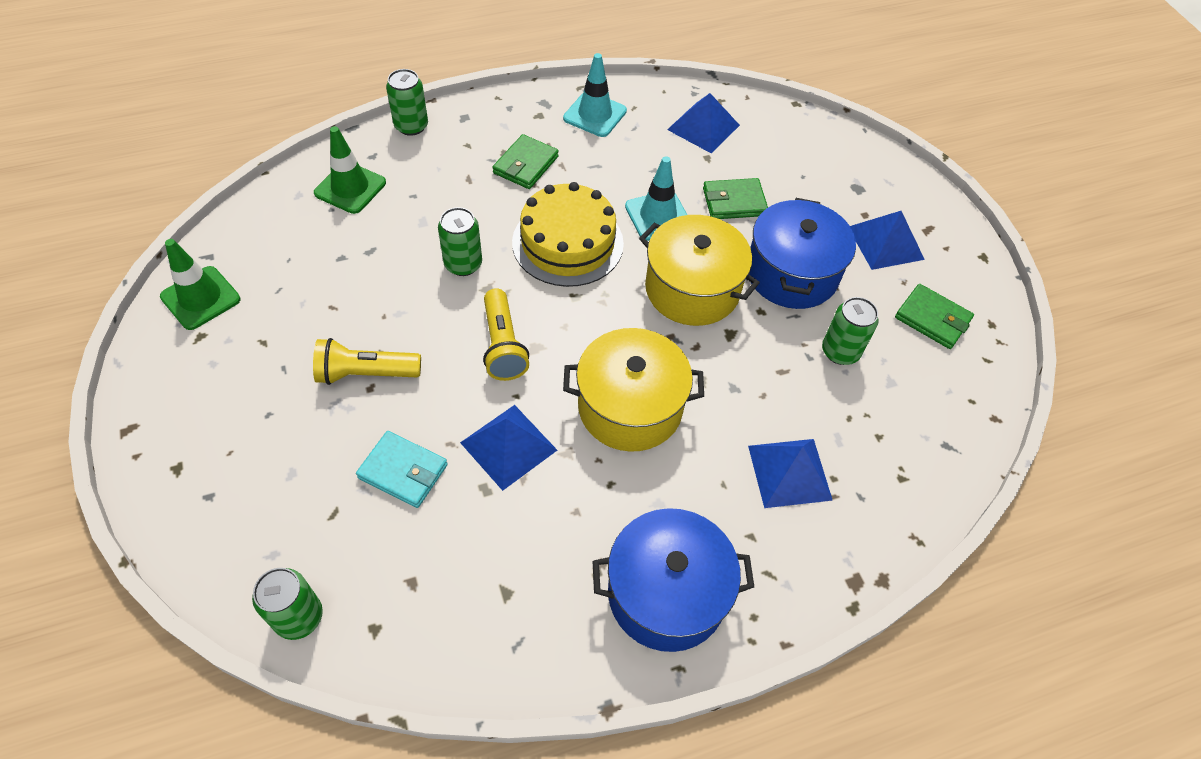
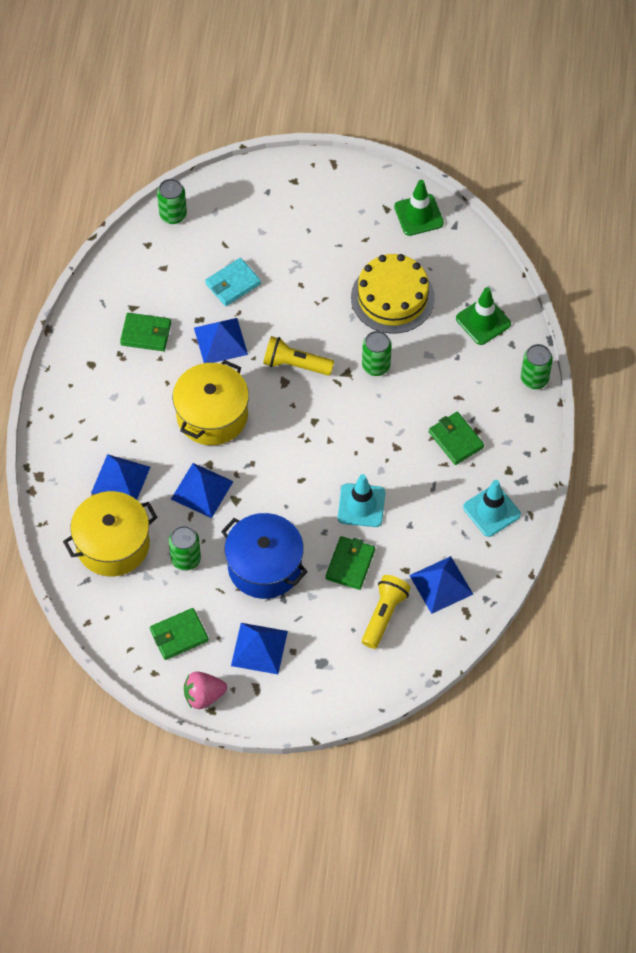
camera: 120 degrees right, 5 degrees up
(366, 373) = (312, 285): yellow flashlight -> yellow flashlight (384, 615)
(544, 550) = (146, 334): none -> green wallet
(568, 243) = (364, 436): yellow cake -> yellow cake (392, 297)
(666, 593) = (88, 381): blue pot -> none
(692, 289) = (284, 495): yellow pot -> yellow pot (113, 544)
(741, 373) = (202, 490): none -> blue pyramid
(975, 269) = (203, 696): none -> pink strawberry

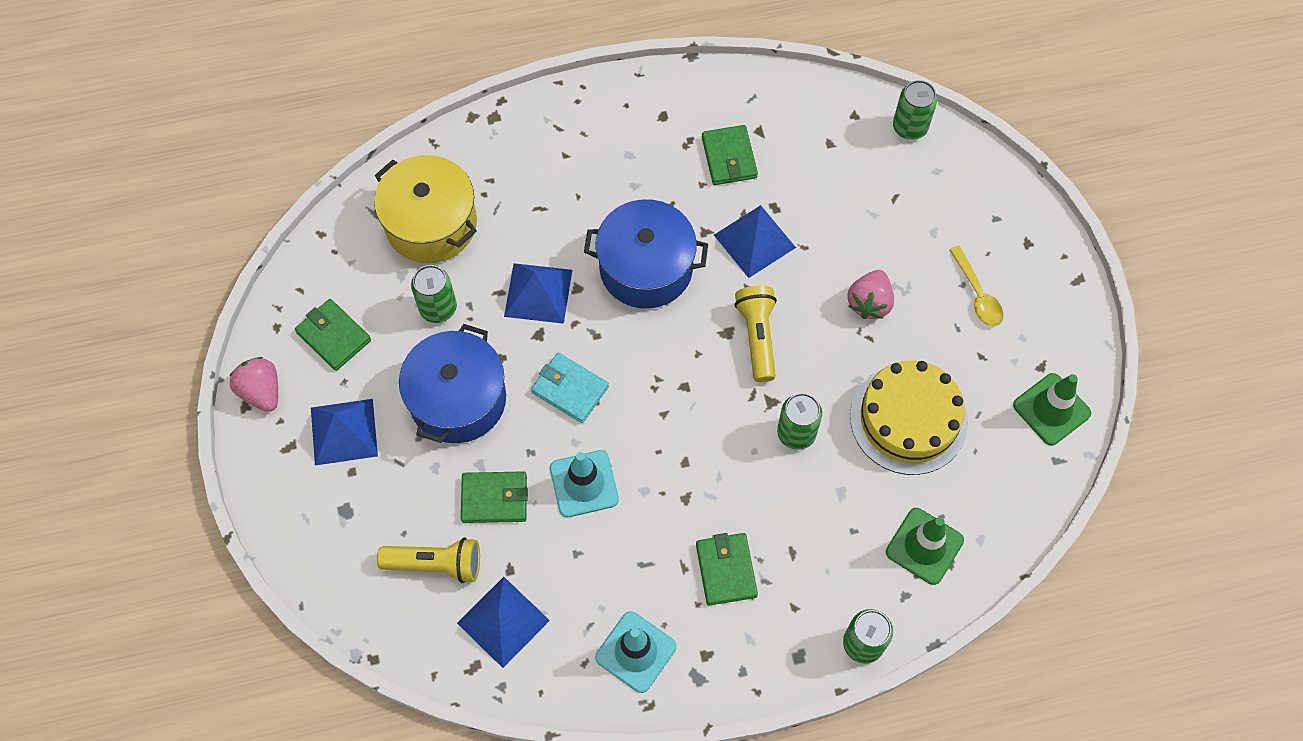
camera: 70 degrees right, 5 degrees up
(120, 479) = (520, 201): blue pyramid -> none
(212, 415) = (646, 268): yellow pot -> blue pot
(233, 284) = (842, 226): turquoise wallet -> turquoise wallet (570, 389)
(298, 289) = (869, 303): none -> pink strawberry
(319, 224) = (977, 294): none -> yellow spoon
(456, 440) = (726, 570): green wallet -> green wallet turned 45 degrees counterclockwise

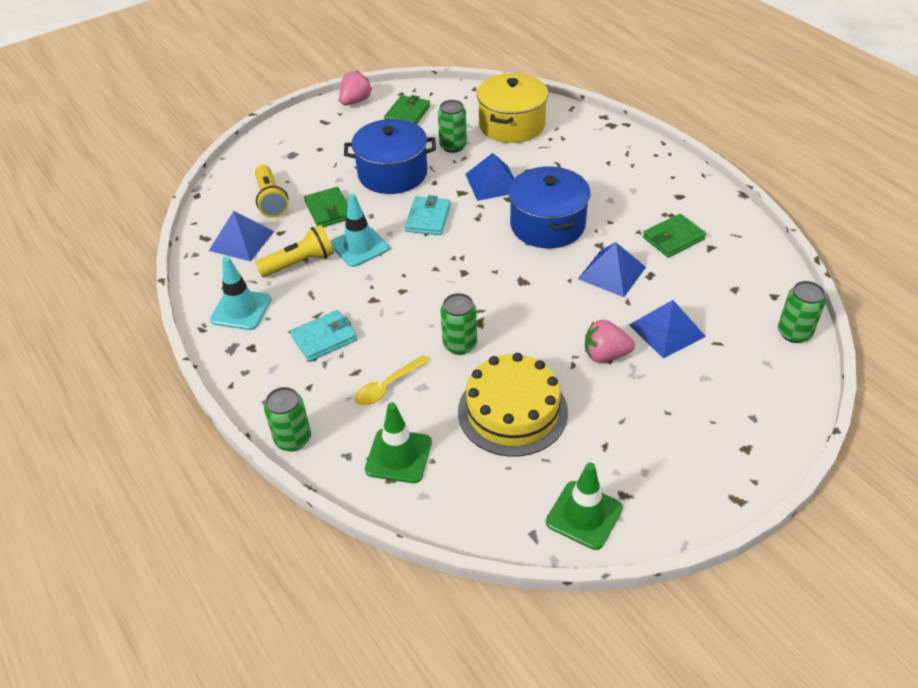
camera: 70 degrees right, 20 degrees down
(343, 431) = (345, 137): blue pyramid -> blue pyramid (666, 330)
(726, 570) = (324, 338): green wallet -> turquoise wallet
(757, 337) = (529, 298): yellow flashlight -> yellow flashlight (299, 263)
(977, 294) = (665, 425): yellow spoon -> yellow spoon (387, 386)

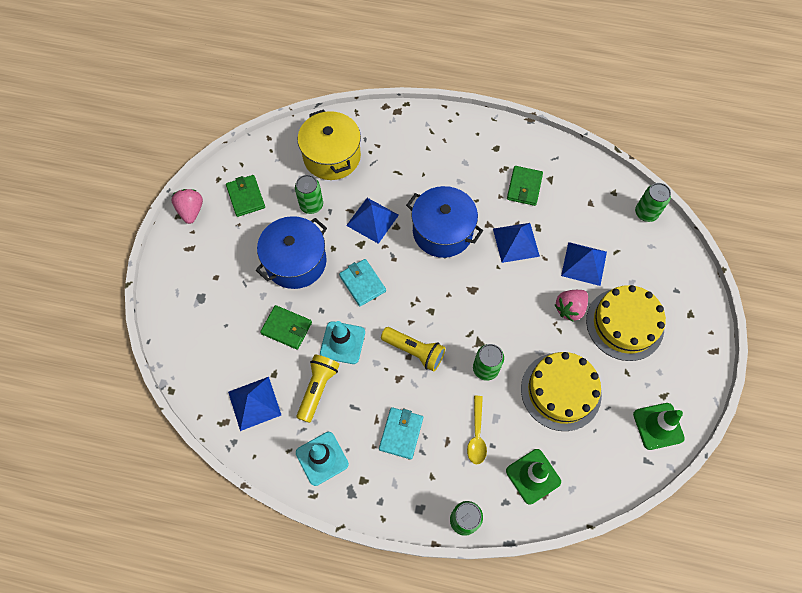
camera: 45 degrees left, 20 degrees up
(271, 200) = (234, 351): yellow flashlight -> yellow flashlight (414, 351)
(653, 405) = (624, 324): none -> yellow cake

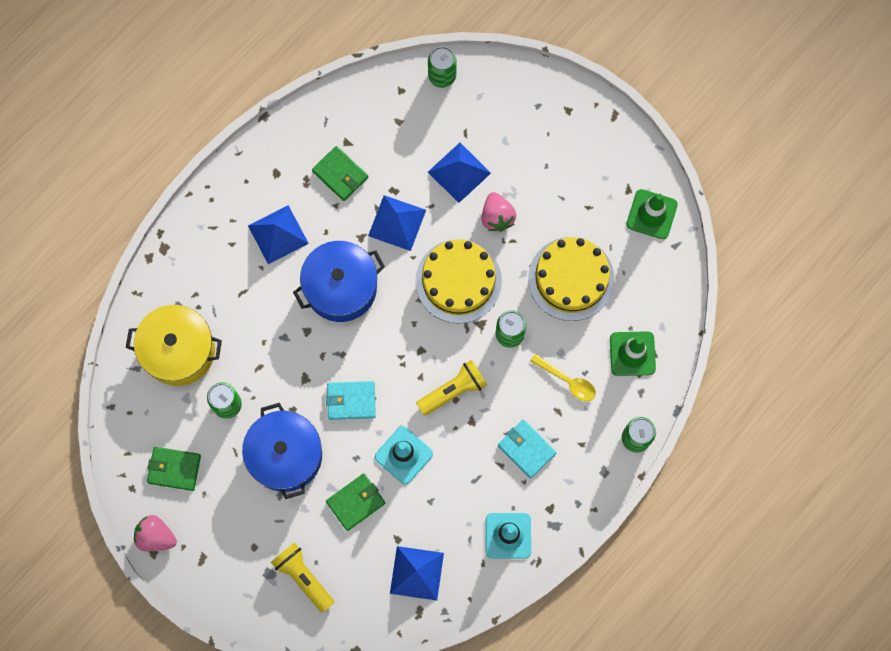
camera: 60 degrees left, 10 degrees up
(318, 389) = (437, 504): yellow flashlight -> yellow flashlight (303, 577)
(372, 220) = (284, 351): blue pyramid -> blue pyramid (278, 234)
(624, 324) = (542, 177): yellow cake -> yellow cake (458, 281)

